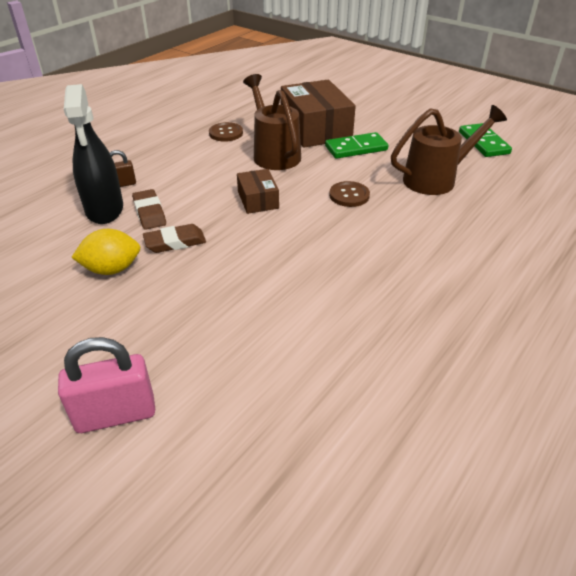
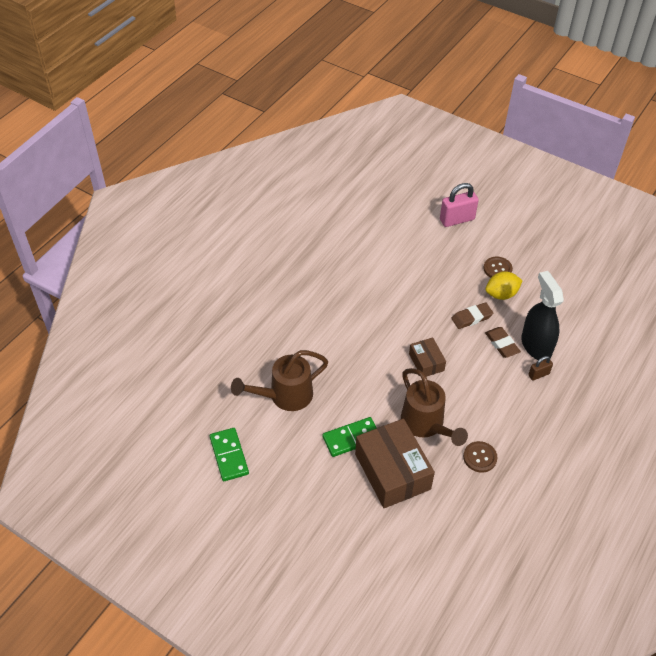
camera: 175 degrees right, 10 degrees up
(349, 195) = (357, 371): brown button -> brown button (497, 269)

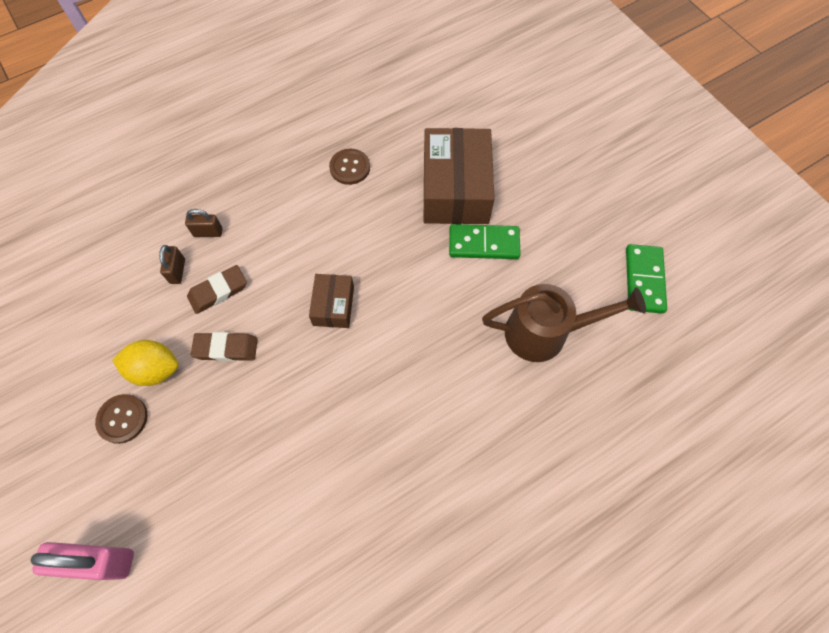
camera: 155 degrees left, 15 degrees up
(426, 424) = (386, 226): brown watering can -> none
(501, 344) = (218, 291): brown eraser -> brown eraser turned 60 degrees clockwise
(536, 345) = (177, 271): black spray bottle -> brown padlock

